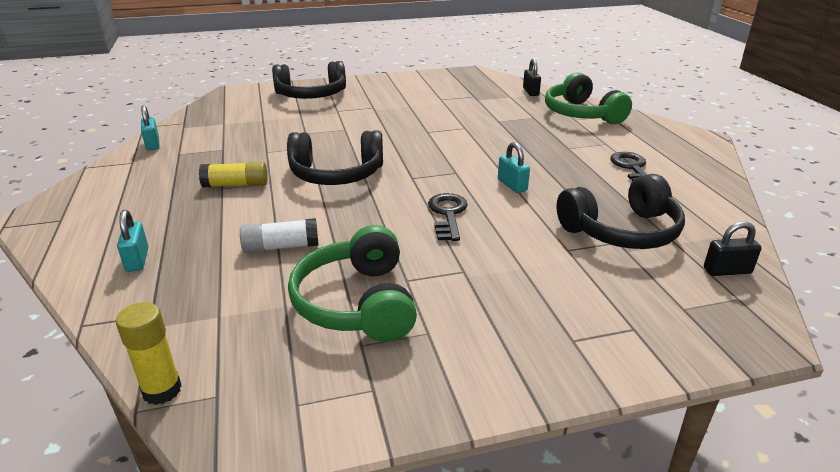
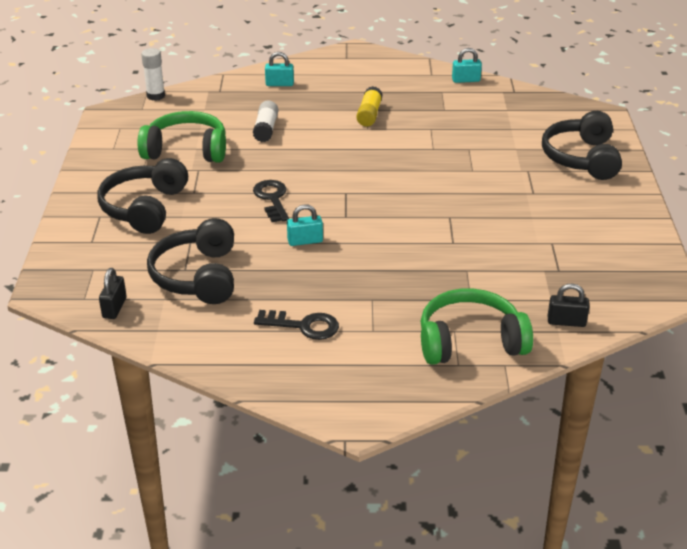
camera: 105 degrees right, 5 degrees up
(162, 390) = (156, 96): yellow glue stick -> white glue stick
(336, 174) = (369, 157): black headphones -> black headphones (144, 208)
(447, 214) = (272, 199): black key -> black key turned 120 degrees counterclockwise

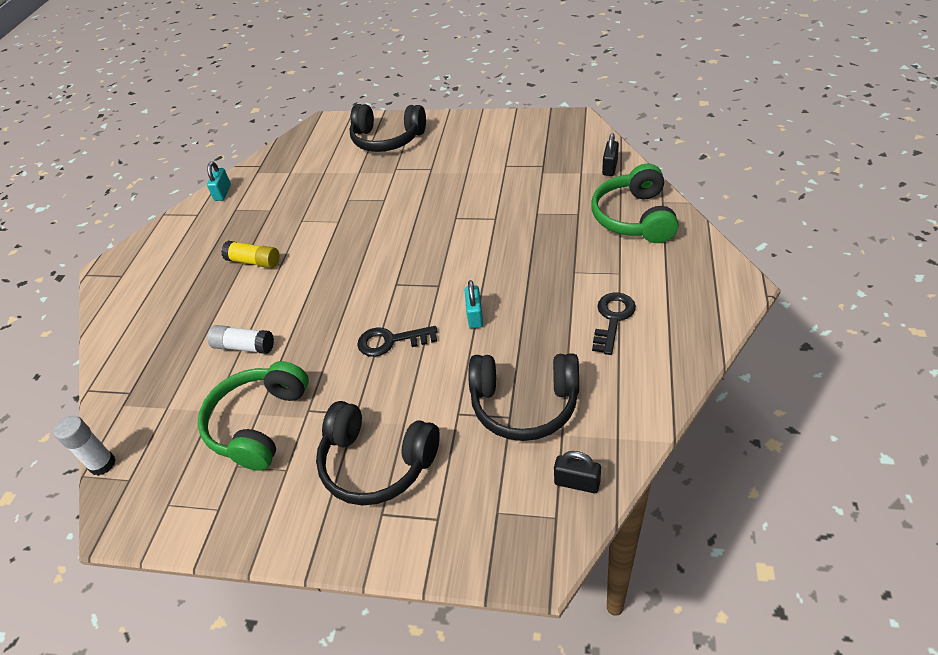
camera: 75 degrees left, 10 degrees up
(279, 84) = (147, 334): turquoise padlock -> none

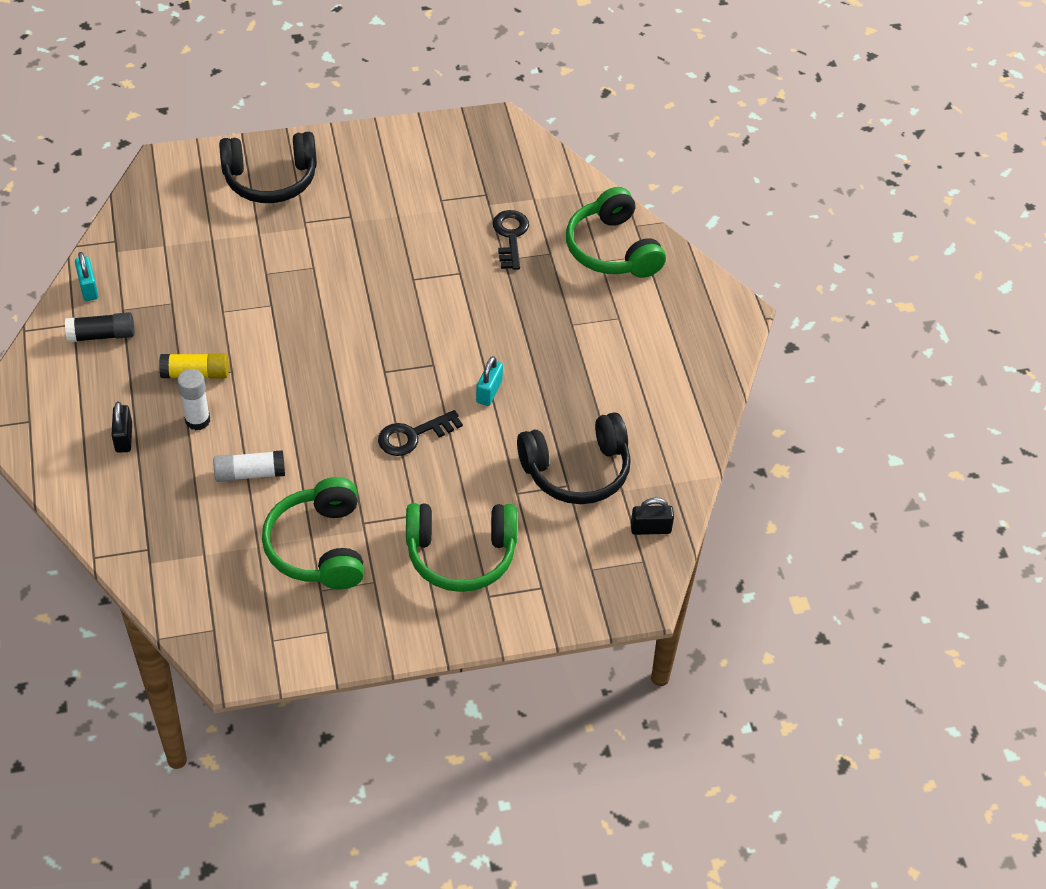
camera: 30 degrees left, 5 degrees up
(102, 464) = (173, 623): white glue stick -> white glue stick (197, 420)
(209, 225) = (102, 335): none -> black glue stick
(377, 463) = (461, 554): black headphones -> green headphones
(475, 316) = (489, 391): turquoise padlock -> turquoise padlock turned 45 degrees clockwise
(610, 167) = (564, 188): black padlock -> black padlock (124, 437)
(612, 319) = (629, 369): black key -> black key (510, 236)

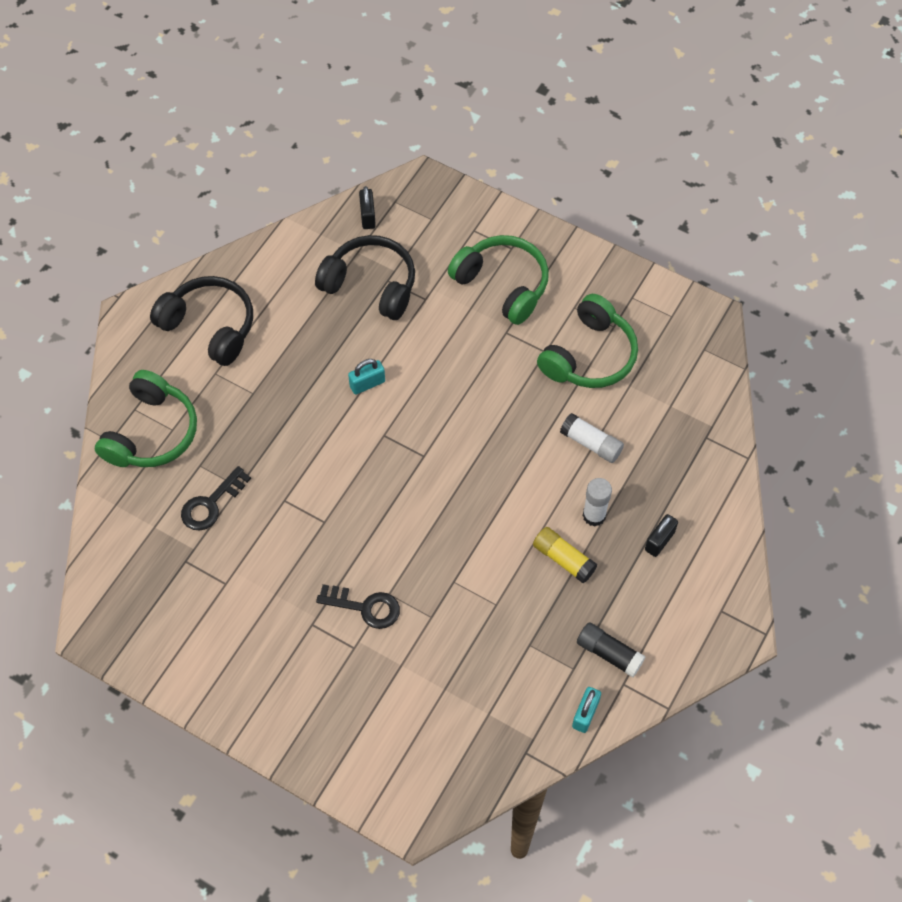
camera: 135 degrees left, 10 degrees up
(270, 179) = (340, 719): black headphones -> black headphones (210, 326)
(413, 435) = (452, 389): black key -> black key (365, 607)
(650, 528) = (367, 216): black padlock -> black padlock turned 45 degrees clockwise

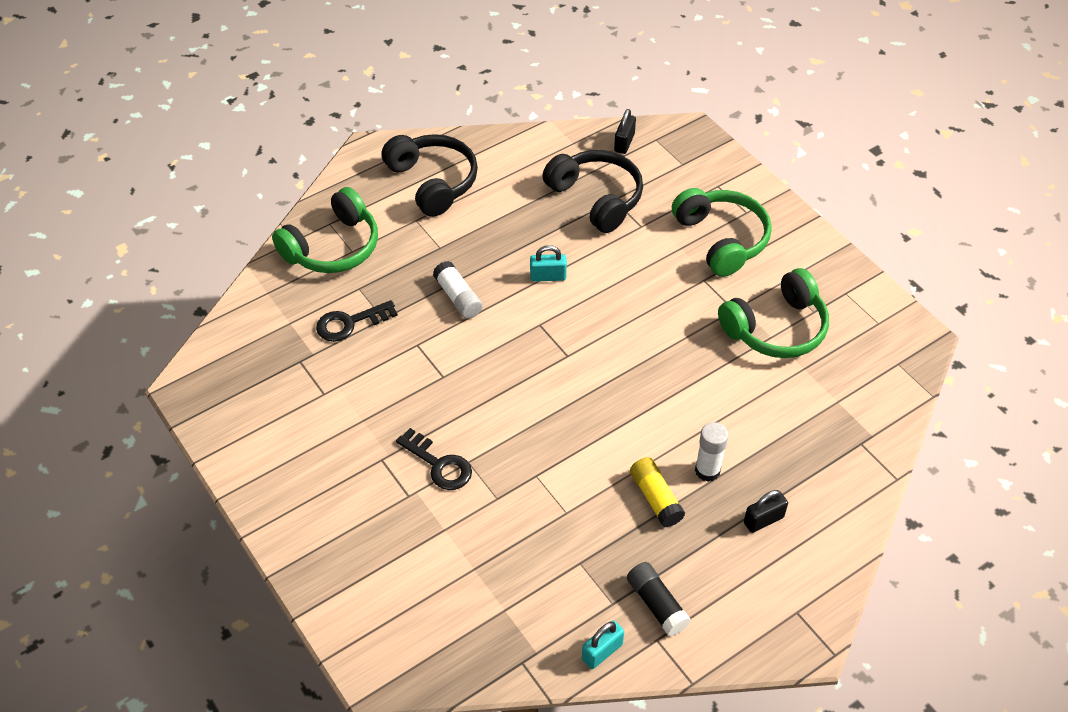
camera: 25 degrees right, 10 degrees down
(591, 443) = (738, 405): white glue stick -> white glue stick (458, 297)

